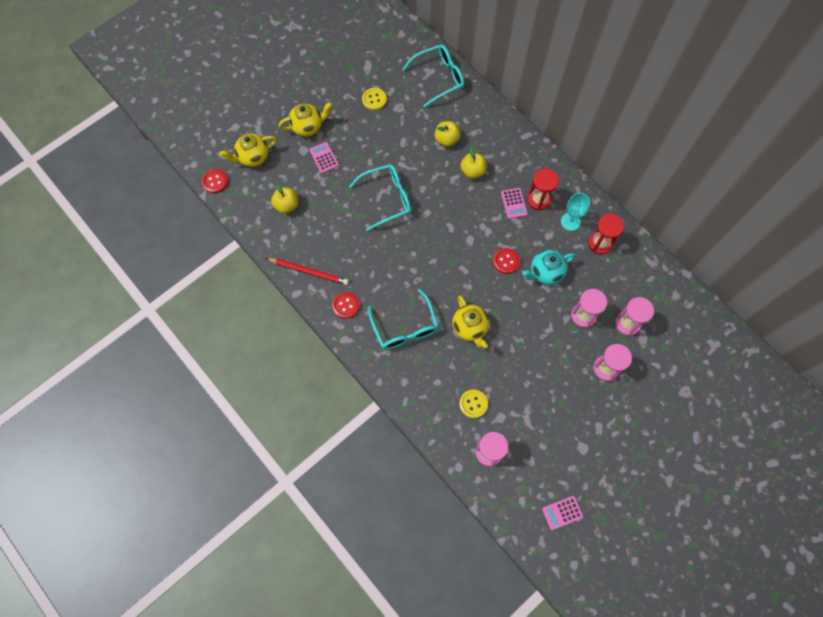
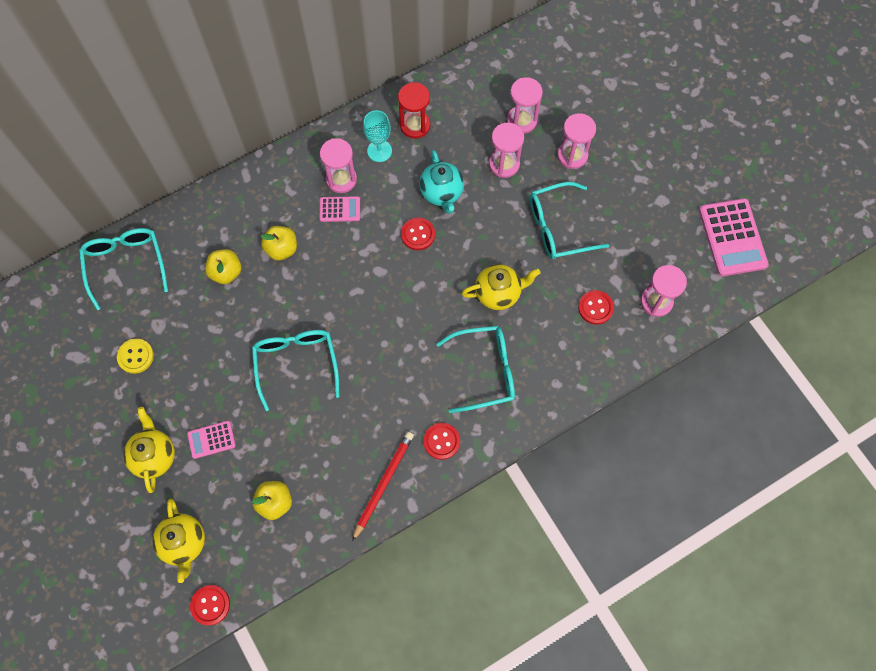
camera: 80 degrees left, 0 degrees up
(473, 404) = (595, 308): yellow button -> red button
(537, 365) = (558, 227): none -> turquoise glasses
(539, 199) = (341, 179): red hourglass -> pink hourglass
(562, 512) = (732, 237): pink calculator -> pink calculator, size x1.90

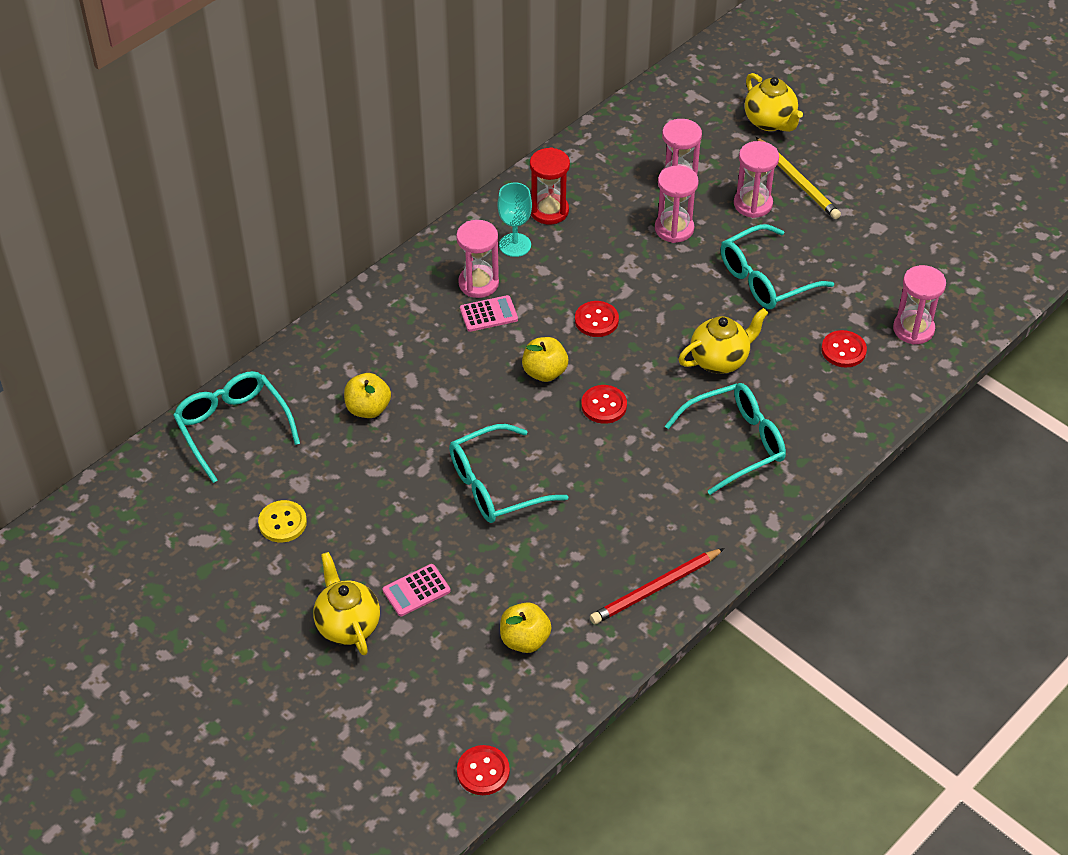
camera: 15 degrees left, 20 degrees down
(184, 543) = (422, 711): yellow teapot -> yellow teapot (770, 122)
(282, 249) = (430, 370): yellow apple -> yellow apple (544, 372)
(296, 363) = (495, 485): turquoise glasses -> turquoise glasses turned 90 degrees counterclockwise
(383, 484) = (656, 589): red pencil -> red pencil turned 135 degrees counterclockwise
(441, 193) = (609, 273): turquoise teapot -> none
(441, 441) = (711, 527): red button -> red button (604, 405)
(614, 141) = (797, 181): none -> yellow pencil
(732, 237) = (975, 248): pink calculator -> none

